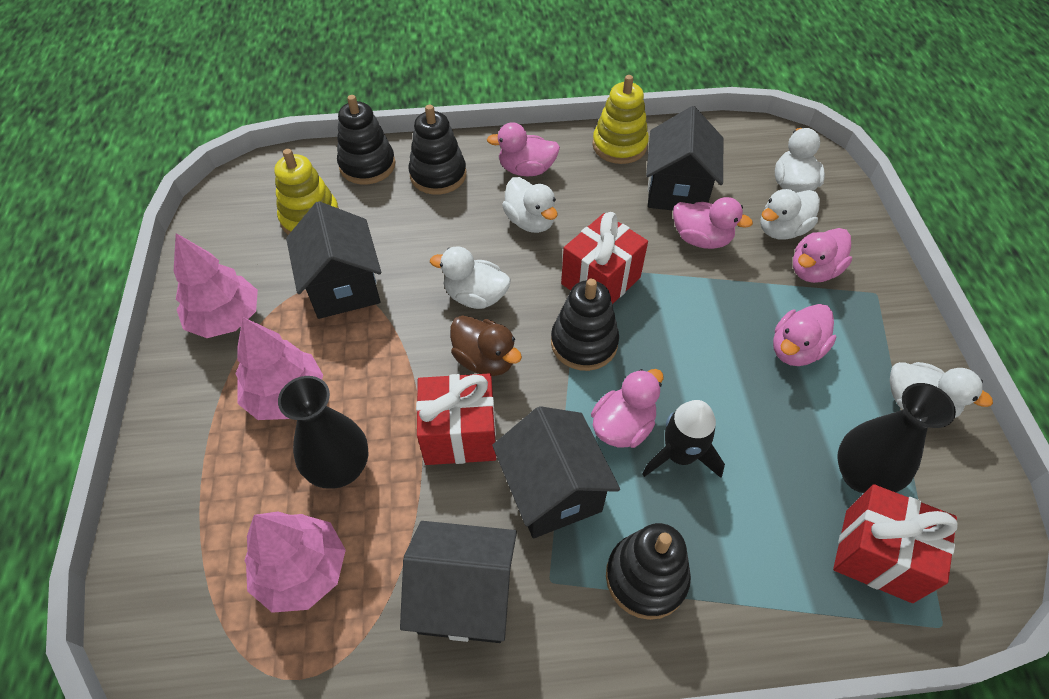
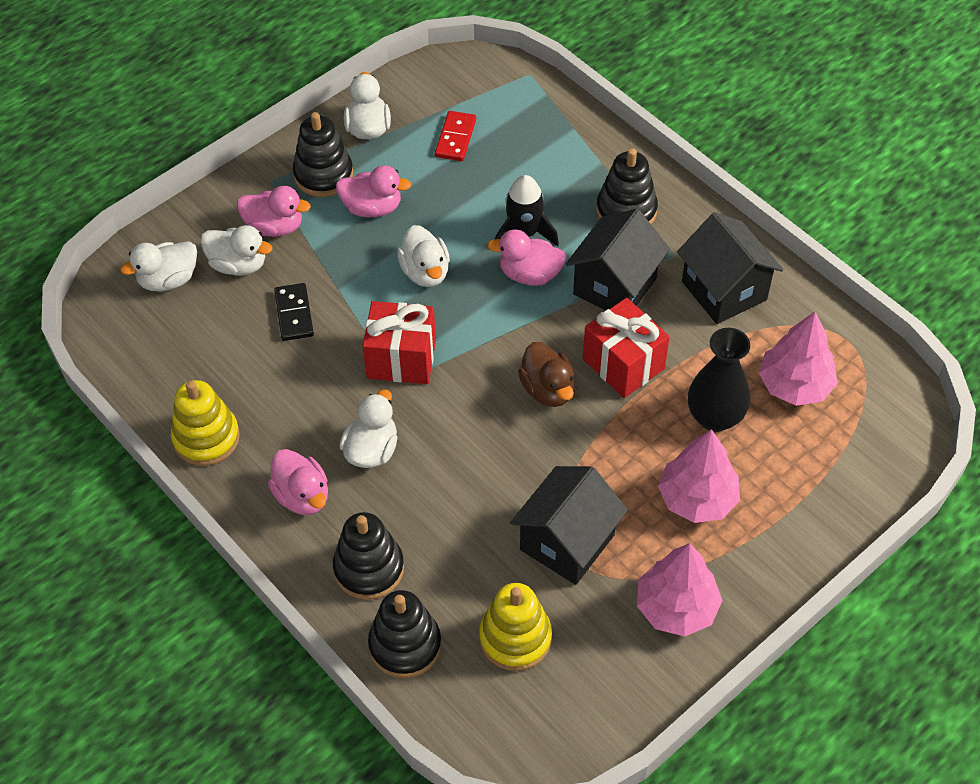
camera: 125 degrees left, 0 degrees up
(475, 296) = (492, 436): white duck -> white duck (425, 272)
(485, 360) = (548, 389): brown duck -> brown duck turned 150 degrees clockwise
(584, 343) = (476, 335): black stacking toy -> black stacking toy (323, 175)
(677, 190) = (241, 360): black house -> none
(701, 239) = (294, 314): pink duck -> black domino
(861, 475) = (455, 138): black vase -> red domino
(878, 555) = (508, 113): red gift -> none

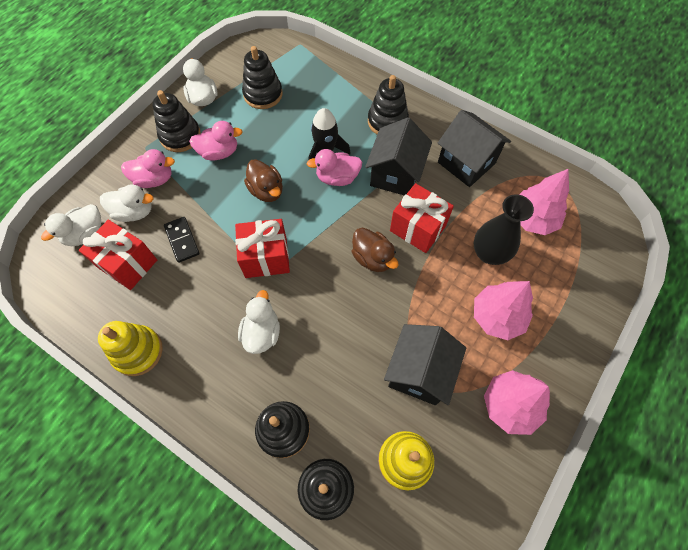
camera: 15 degrees left, 10 degrees up
(216, 329) = (128, 264): none -> red gift
(302, 496) = (220, 382): pink duck -> none
(425, 272) = (266, 190): white duck -> brown duck
(455, 138) = (263, 94): red domino -> black stacking toy

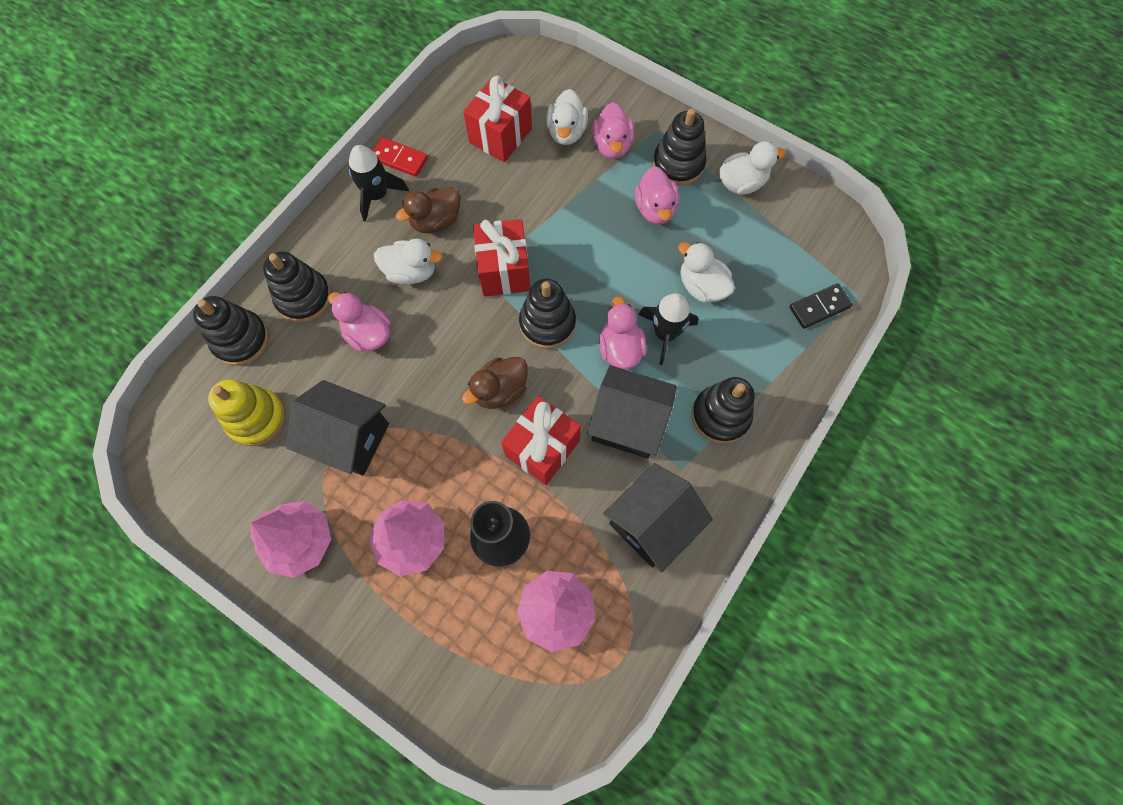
camera: 90 degrees right, 5 degrees up
(85, 234) = (538, 91): white duck -> white duck (701, 286)
(138, 351) = (399, 159): yellow stacking toy -> red domino
(176, 369) = (377, 195): none -> black rocket
(182, 240) = (529, 183): black domino -> black domino (819, 307)
(263, 94) = (756, 252): black stacking toy -> black stacking toy (547, 323)
(266, 190) = (598, 266): brown duck -> brown duck (436, 221)
(322, 365) = (368, 334): none -> pink duck

